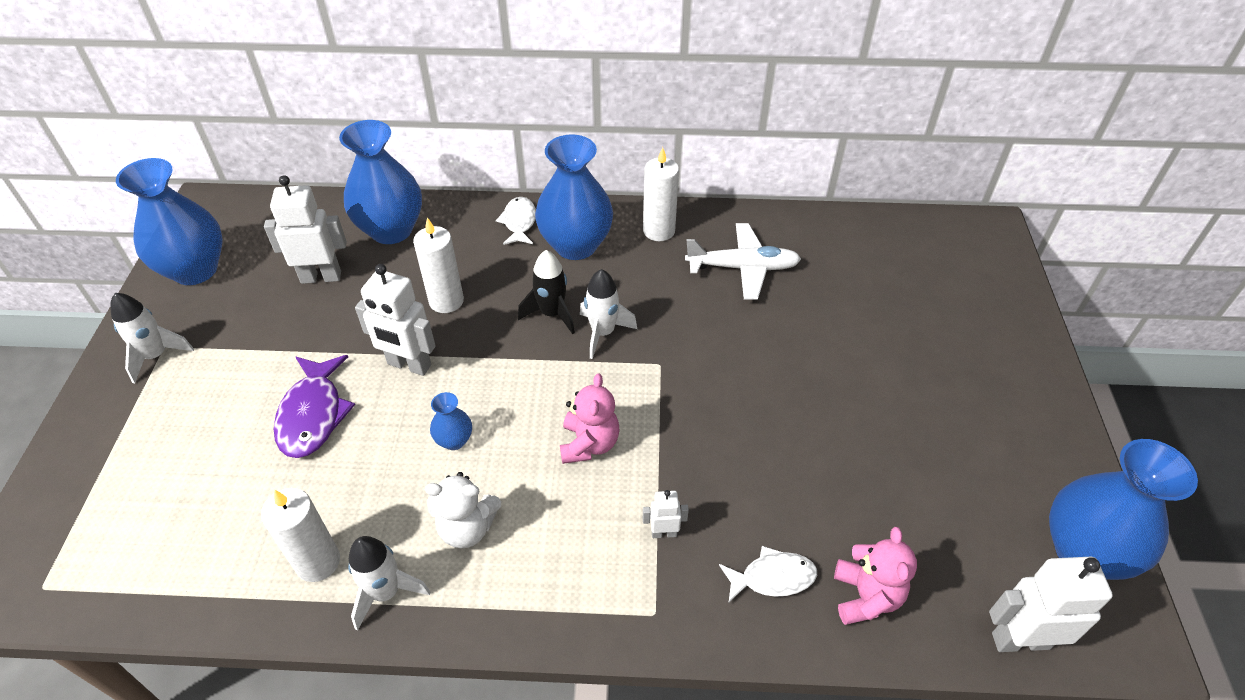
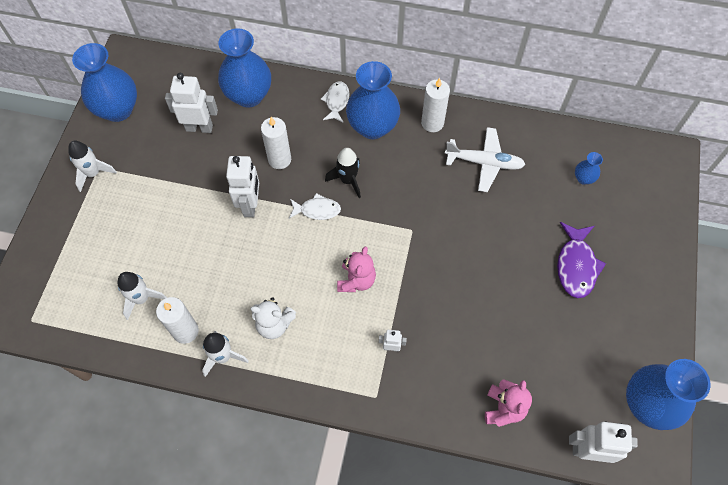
camera: 10 degrees right, 15 degrees up
(313, 415) = (188, 232): purple fish -> purple fish (576, 265)
(409, 365) = (250, 205): white robot -> white robot turned 120 degrees counterclockwise
(454, 440) = (273, 264): blue vase -> blue vase (583, 178)
(603, 333) = (379, 200): white rocket -> white rocket (141, 299)
(772, 577) = (450, 387): white fish -> white fish (317, 210)

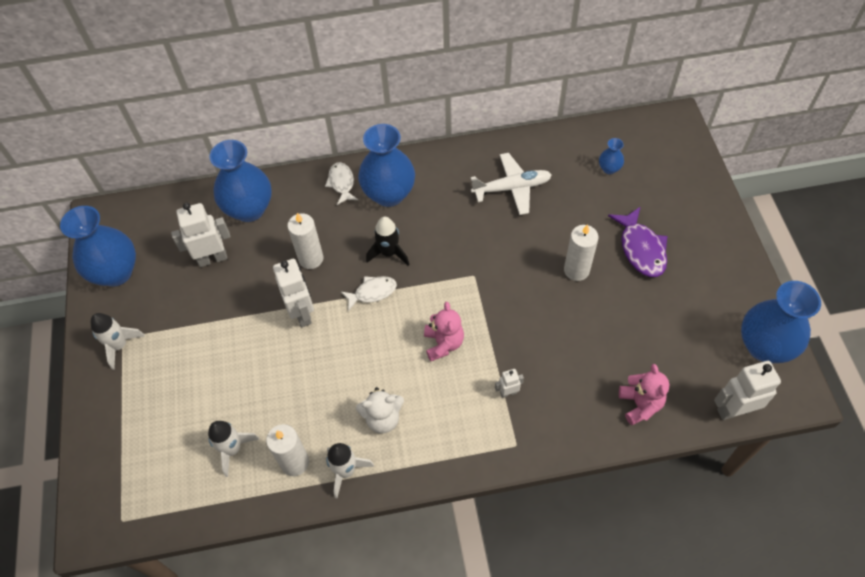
camera: 20 degrees left, 5 degrees down
(432, 123) = (445, 170): white candle -> white candle (576, 270)

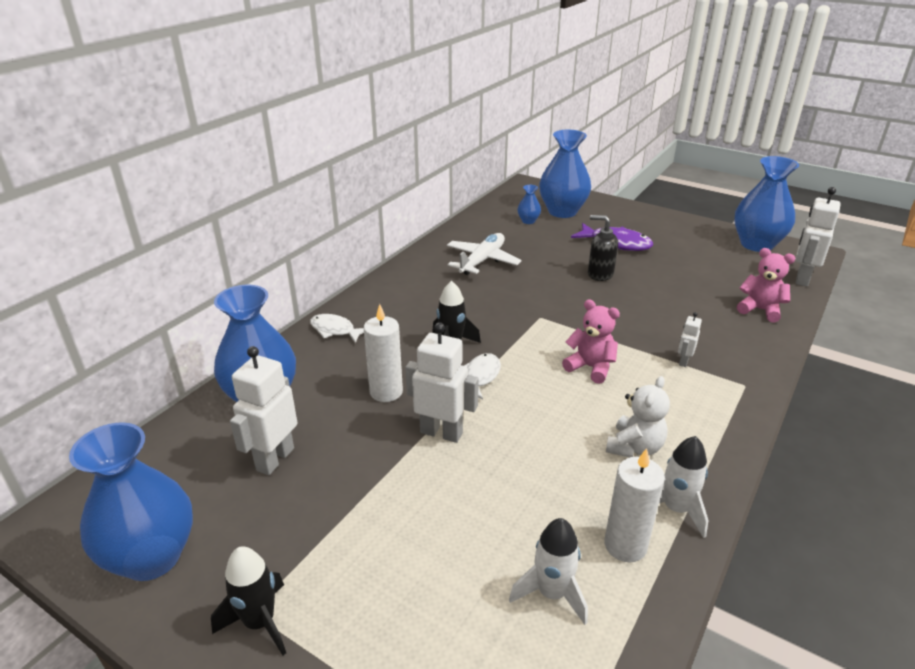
camera: 50 degrees left, 25 degrees down
(119, 346) = (260, 622): white rocket -> black rocket
(389, 194) = (391, 313): blue vase -> blue vase (562, 211)
(576, 270) = (600, 274): white candle -> black soap dispenser

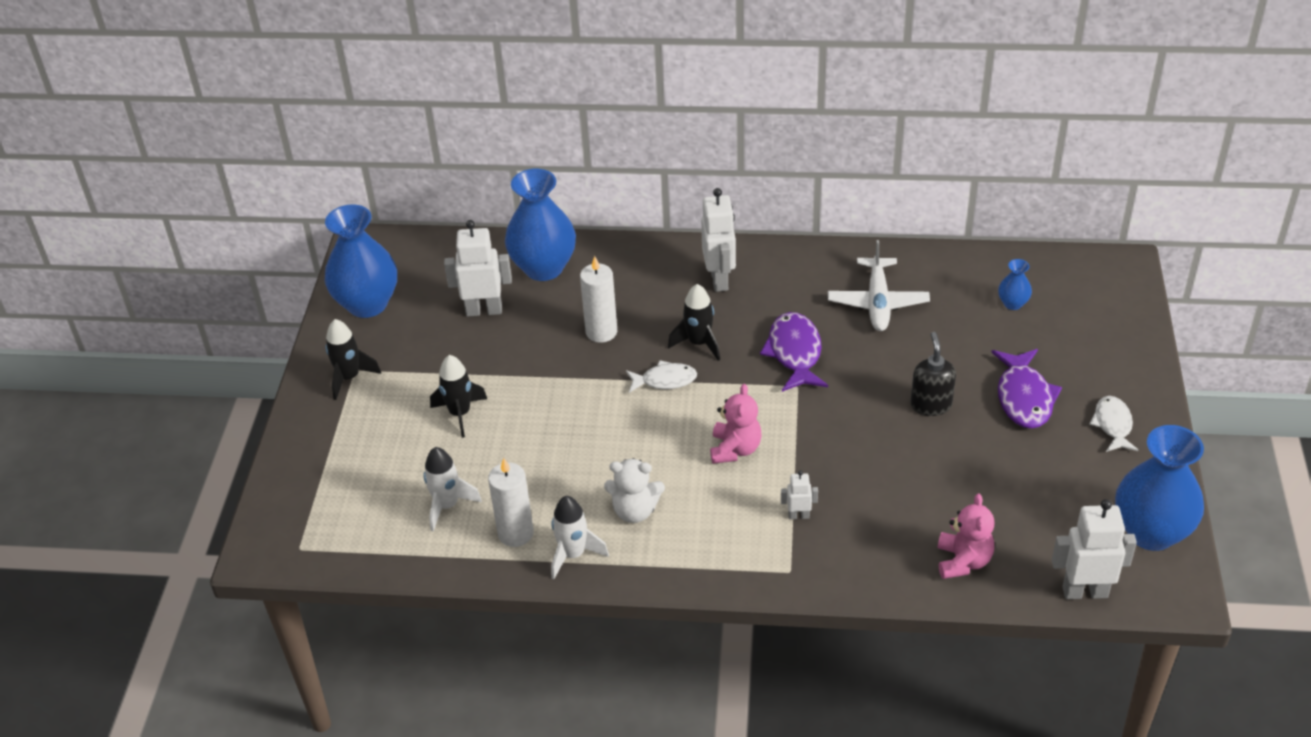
camera: 65 degrees right, 10 degrees up
(335, 330) = (664, 260): white fish -> white fish (1113, 425)
(412, 531) = (460, 414): none -> black rocket
(441, 432) = (573, 386): white robot -> white robot (719, 279)
(482, 261) = (877, 302): white plane -> white plane turned 90 degrees clockwise
(503, 307) = (795, 353): none -> purple fish
(562, 211) = (1070, 324): blue vase -> none

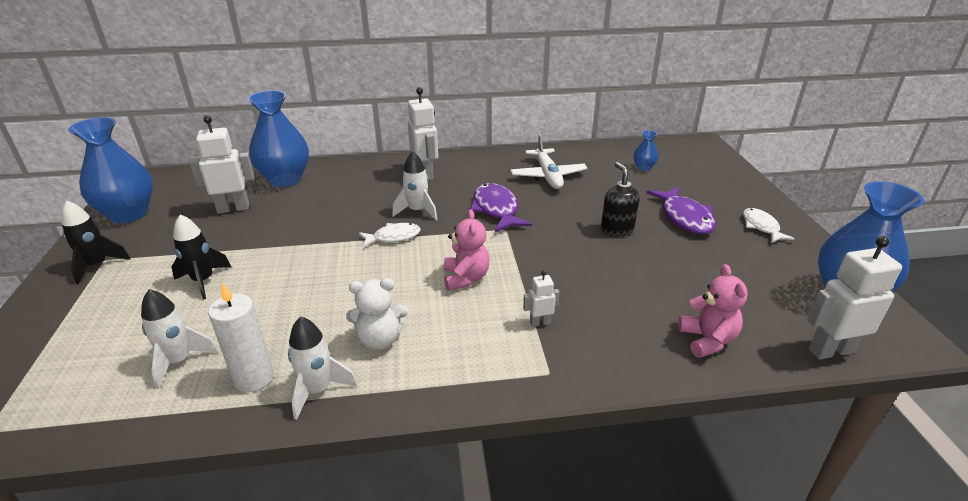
camera: 15 degrees left, 10 degrees down
(601, 332) = (335, 212): white candle -> none
(699, 343) = (417, 211): black rocket -> white rocket

